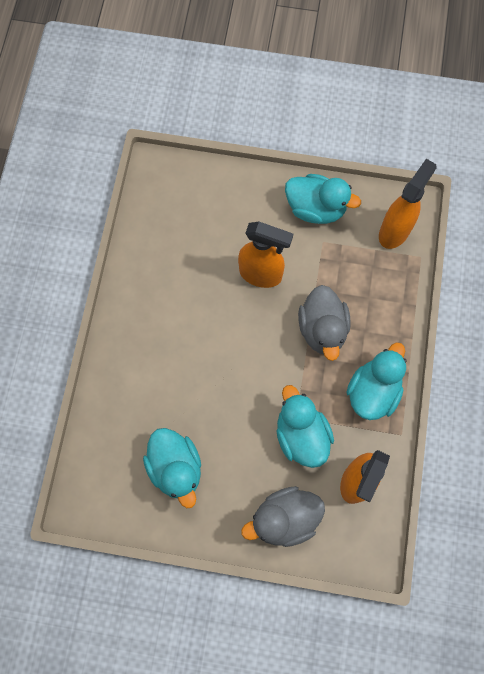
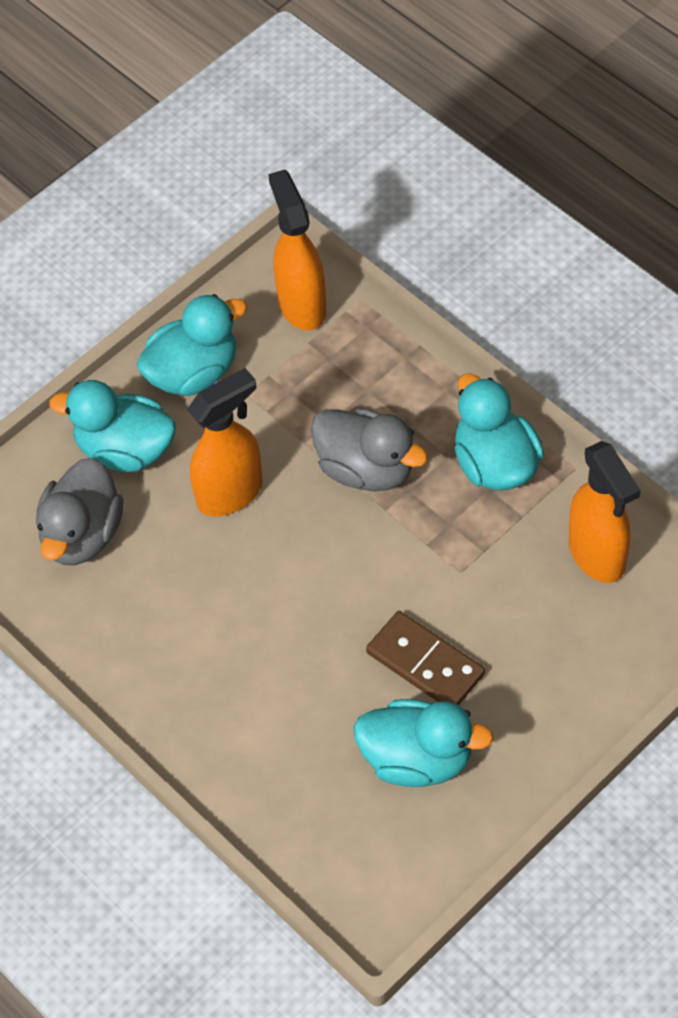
camera: 50 degrees left, 15 degrees down
(231, 435) = (425, 663): none -> brown domino
(284, 519) = (584, 668): grey duck -> grey duck (82, 535)
(301, 435) = (488, 581): turquoise duck -> turquoise duck (125, 450)

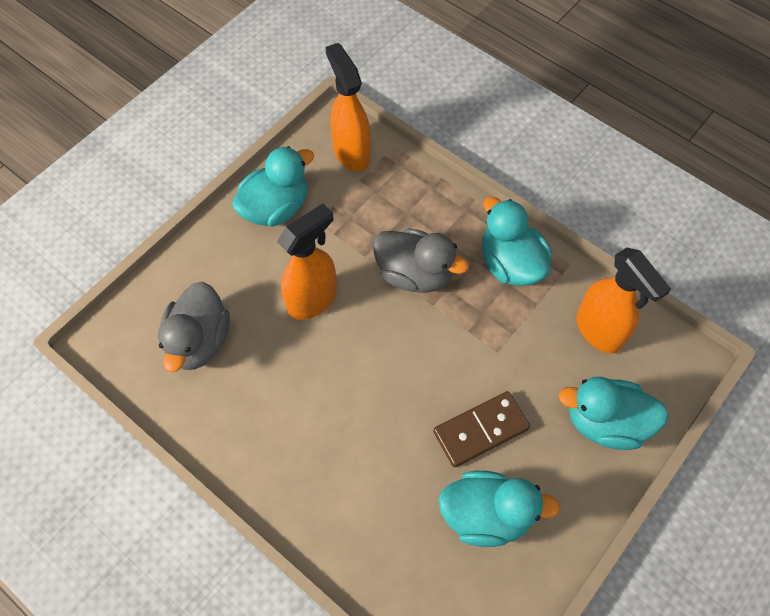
camera: 10 degrees left, 5 degrees up
(125, 450) = (228, 270): turquoise duck -> turquoise duck (605, 422)
(425, 663) = (481, 430): brown domino -> brown domino turned 60 degrees counterclockwise

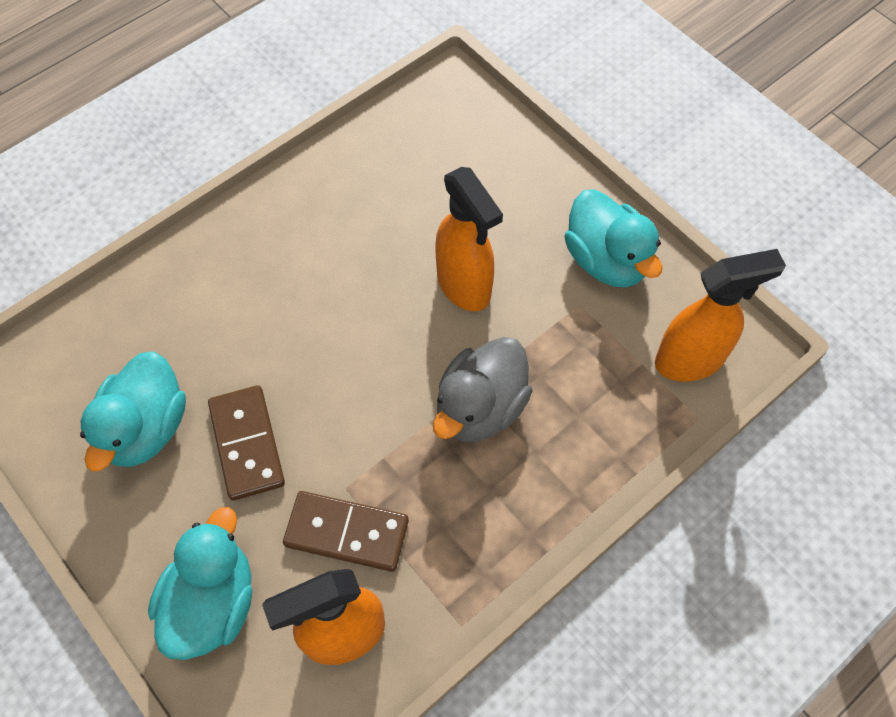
camera: 100 degrees right, 0 degrees up
(199, 341) = (433, 169): grey duck -> none
(510, 264) = (474, 537): turquoise duck -> none
(530, 344) = (346, 533): none -> brown domino

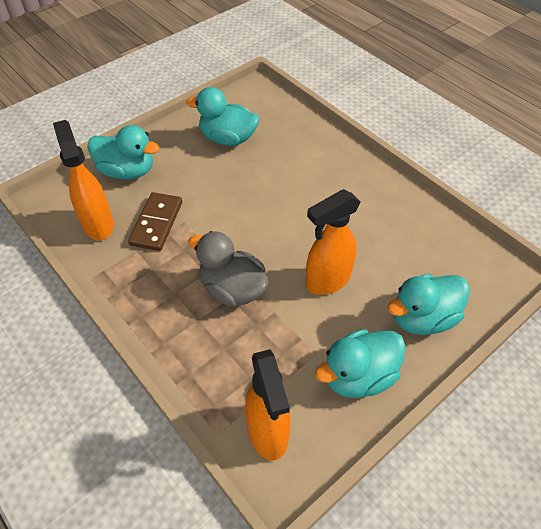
camera: 90 degrees right, 10 degrees down
(246, 444) = (215, 178): brown domino -> none
(520, 185) = (422, 318): none -> turquoise duck

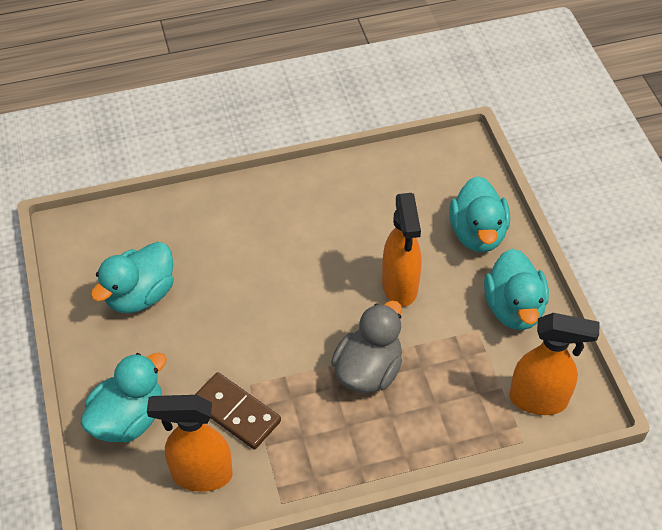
camera: 65 degrees left, 0 degrees up
(232, 289) = (368, 371): grey duck -> grey duck turned 150 degrees clockwise

